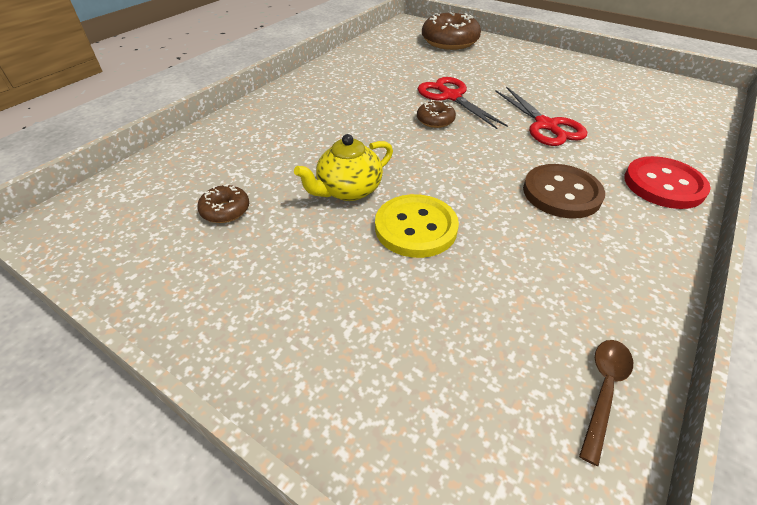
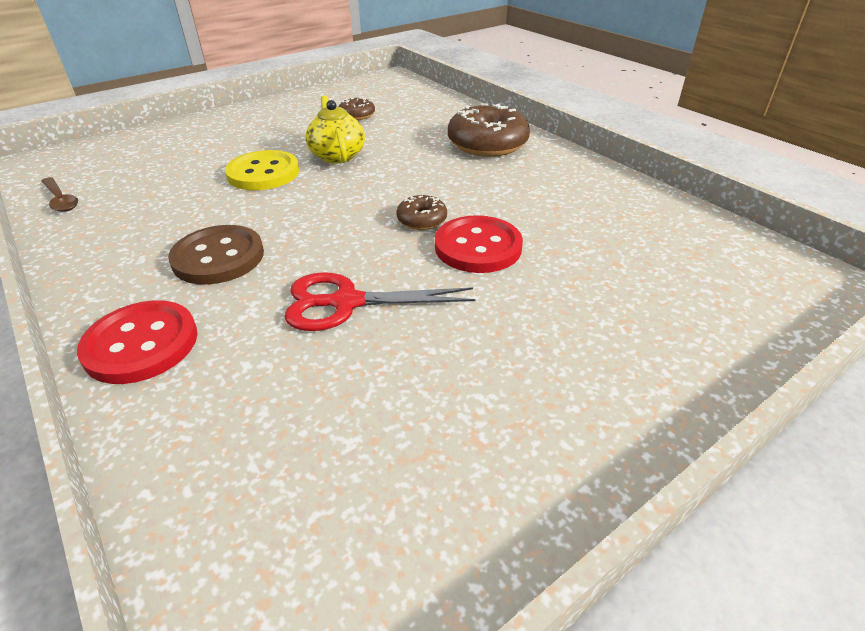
camera: 110 degrees right, 5 degrees down
(449, 42) = (713, 306): brown donut -> brown donut (487, 144)
(451, 97) = (478, 247): red scissors -> red button

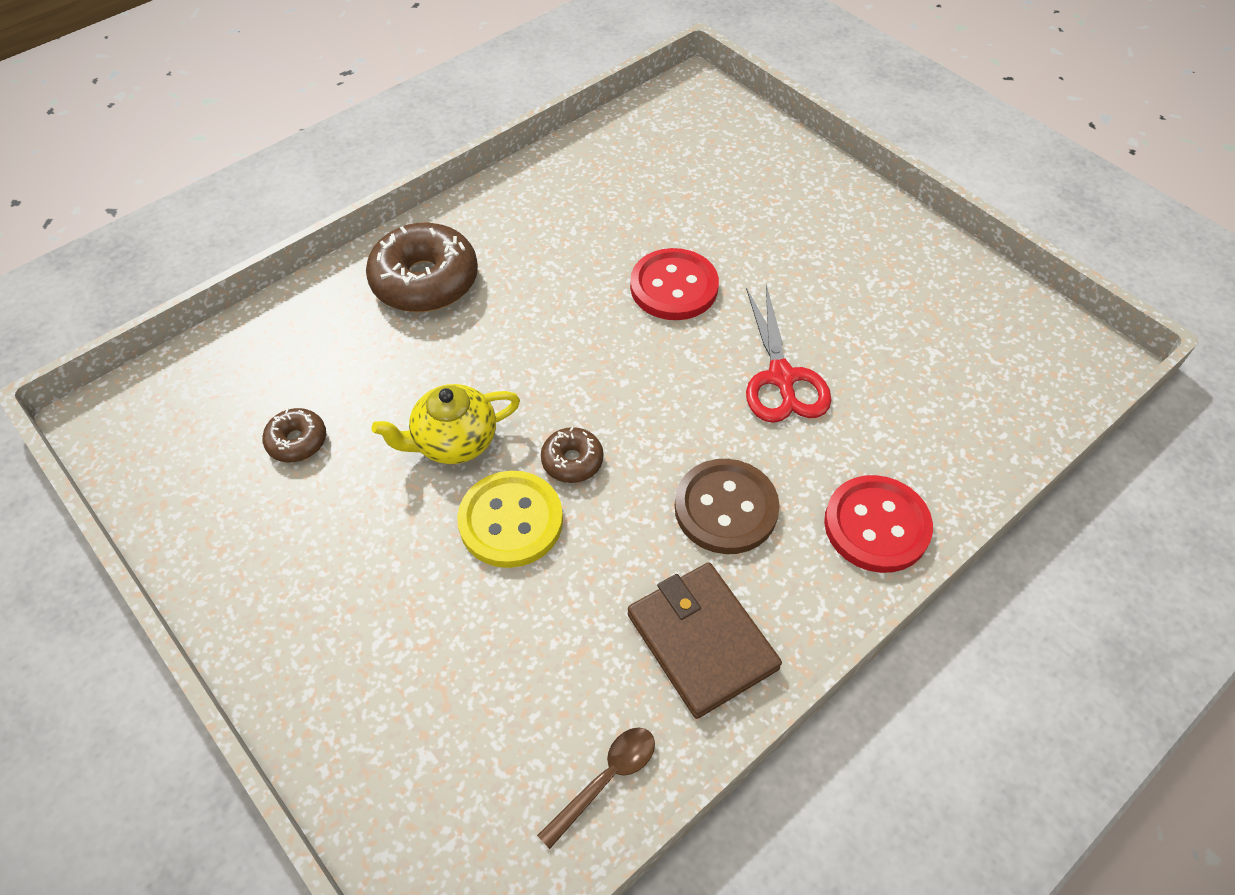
camera: 95 degrees left, 15 degrees up
(116, 238) = (702, 641): none -> brown wallet
(422, 220) = (626, 334): brown donut -> brown donut (572, 461)

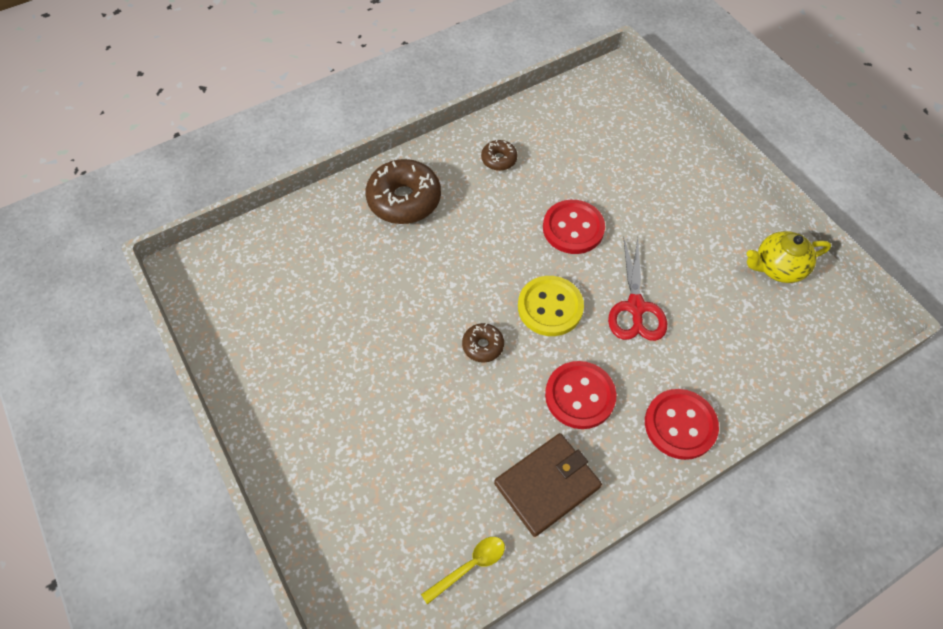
camera: 10 degrees right, 5 degrees up
(297, 441) = (306, 304): brown donut -> brown donut (499, 159)
(454, 441) = (407, 320): yellow teapot -> yellow teapot (777, 267)
(511, 521) = (436, 382): yellow button -> yellow button (550, 307)
(606, 779) = (470, 566): brown spoon -> yellow spoon
(702, 641) = (547, 485): brown wallet -> brown wallet turned 75 degrees clockwise
(726, 508) = (580, 396): brown button -> red button

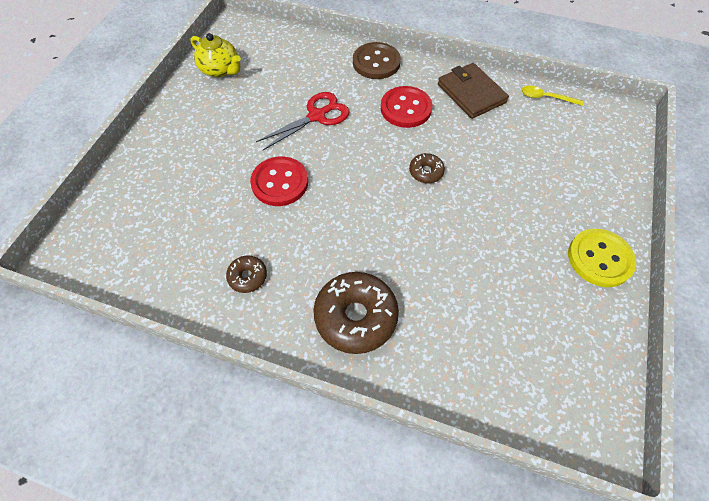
camera: 130 degrees left, 0 degrees up
(547, 485) = (471, 93): brown wallet -> brown wallet turned 45 degrees clockwise
(550, 307) = (360, 156): yellow button -> yellow button (599, 259)
(680, 425) = (376, 62): red button -> brown button

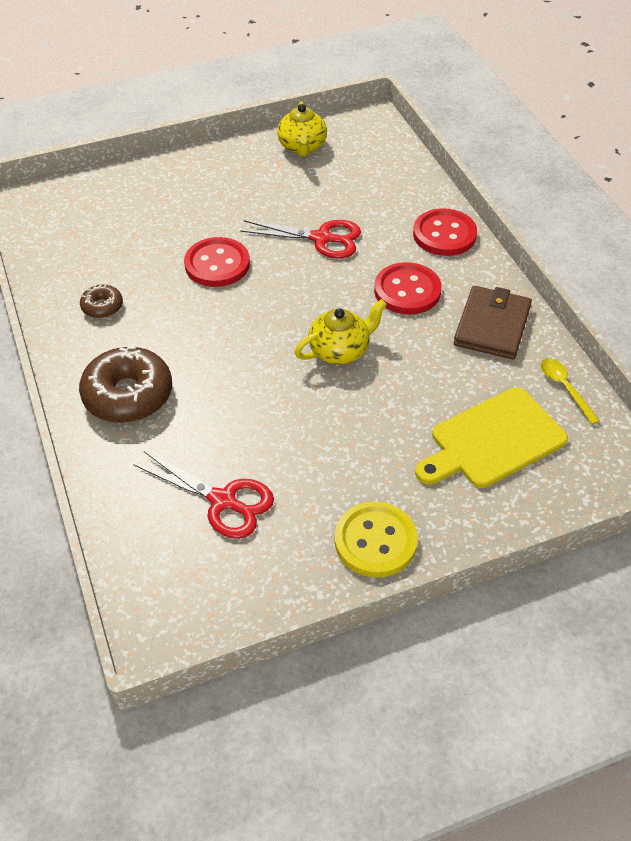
camera: 50 degrees right, 10 degrees down
(376, 62) = (444, 234): brown button -> red button
(426, 172) = (340, 351): brown donut -> yellow teapot
(506, 321) = (223, 501): none -> red scissors
(560, 152) = (493, 440): none -> yellow cutting board

